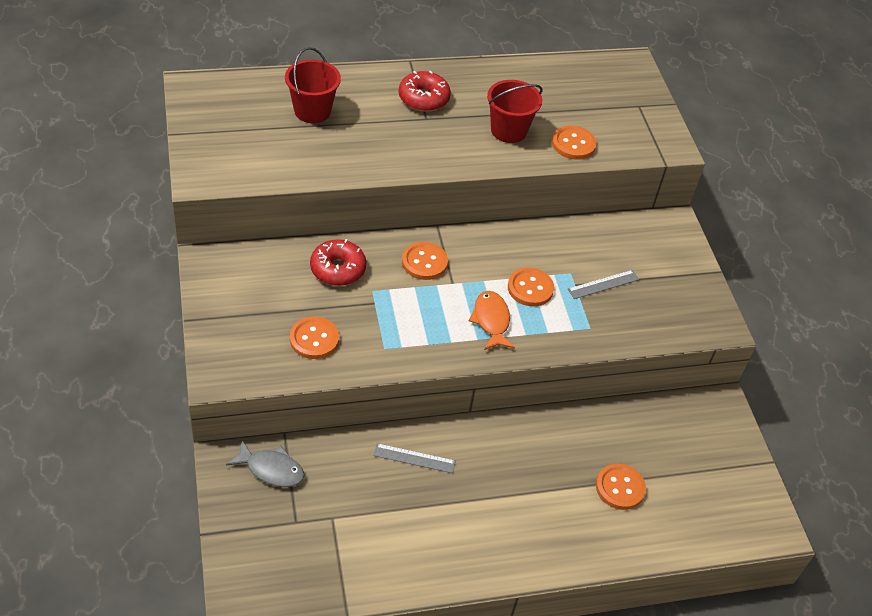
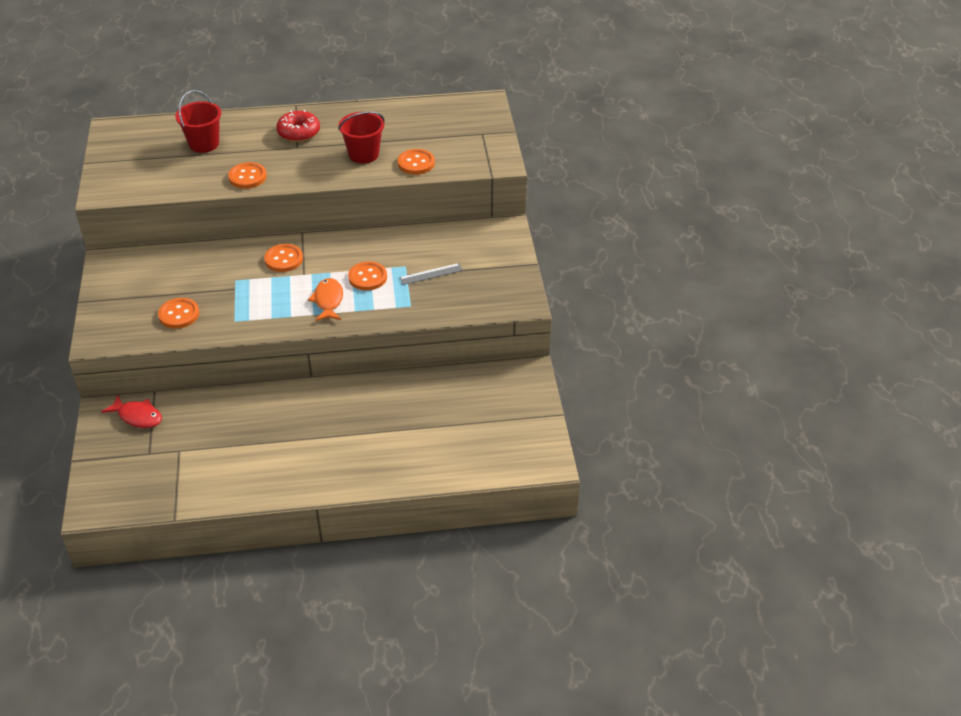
camera: 10 degrees right, 5 degrees down
(271, 469) = (137, 416): grey fish -> red fish
(338, 269) = (211, 265): red donut -> none
(414, 458) = (256, 409): grey ruler -> none
(620, 488) = (423, 432): orange button -> orange button (247, 177)

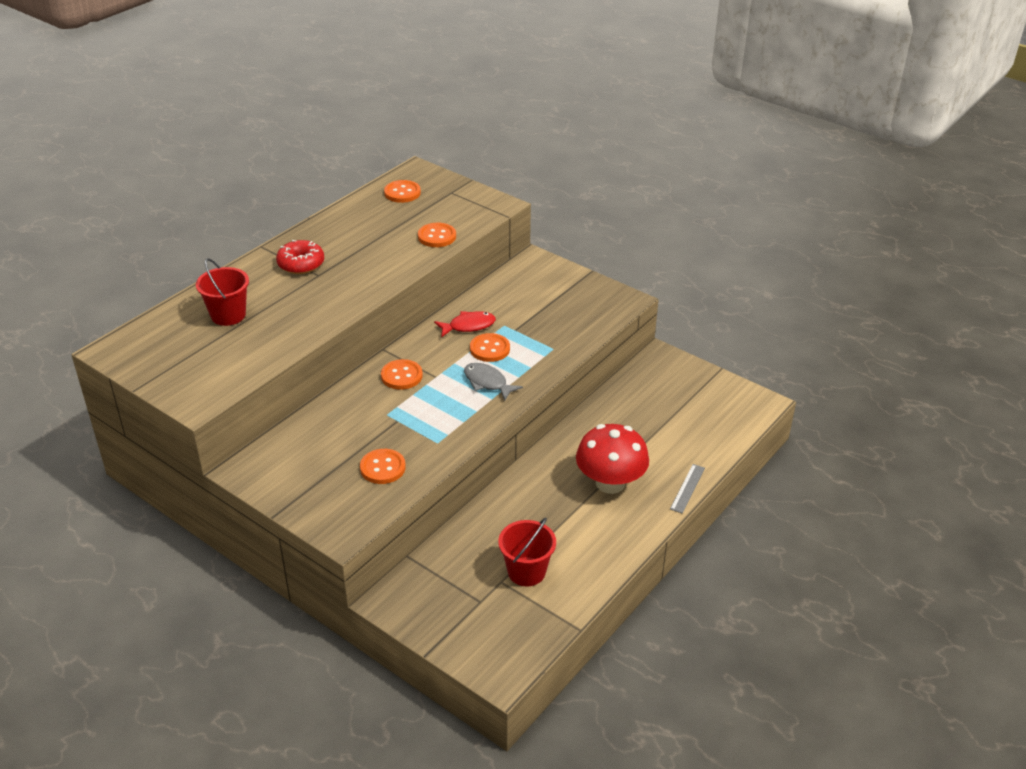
camera: 45 degrees left, 5 degrees down
(137, 416) = (425, 583): red fish -> red fish (468, 326)
(247, 177) = (314, 318): orange button -> orange button (402, 193)
(328, 301) = (487, 382): orange fish -> grey fish
(344, 439) = (610, 483): none -> red mushroom
(363, 154) = (384, 252): red bucket -> red bucket (526, 571)
(431, 274) = (532, 319): grey ruler -> grey ruler (687, 488)

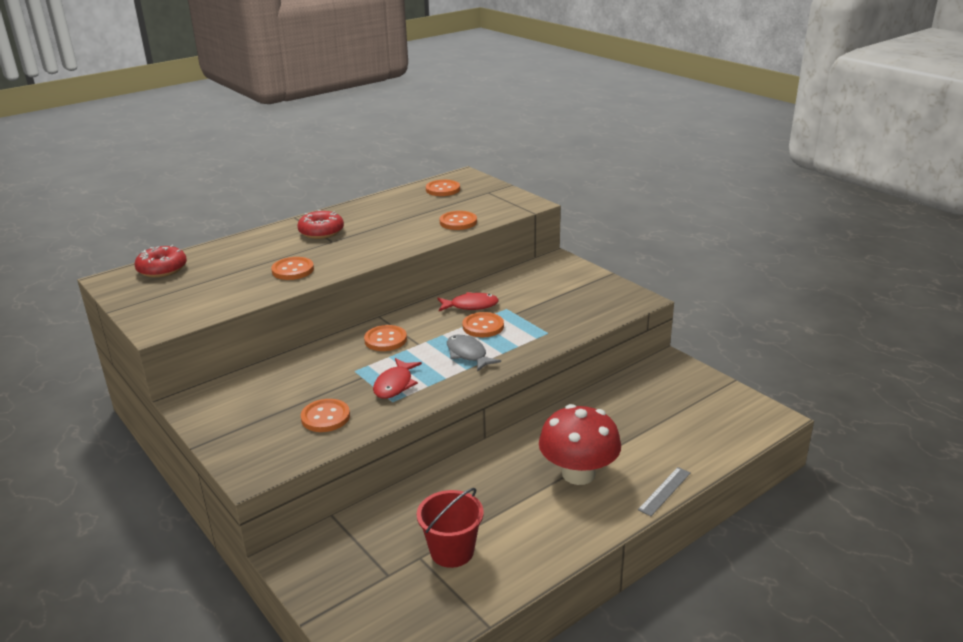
camera: 15 degrees right, 10 degrees down
(157, 331) = (162, 269): none -> red donut
(228, 315) = (232, 263): red bucket -> none
(296, 317) = (293, 270): none -> orange button
(432, 425) = (395, 385): none -> red fish

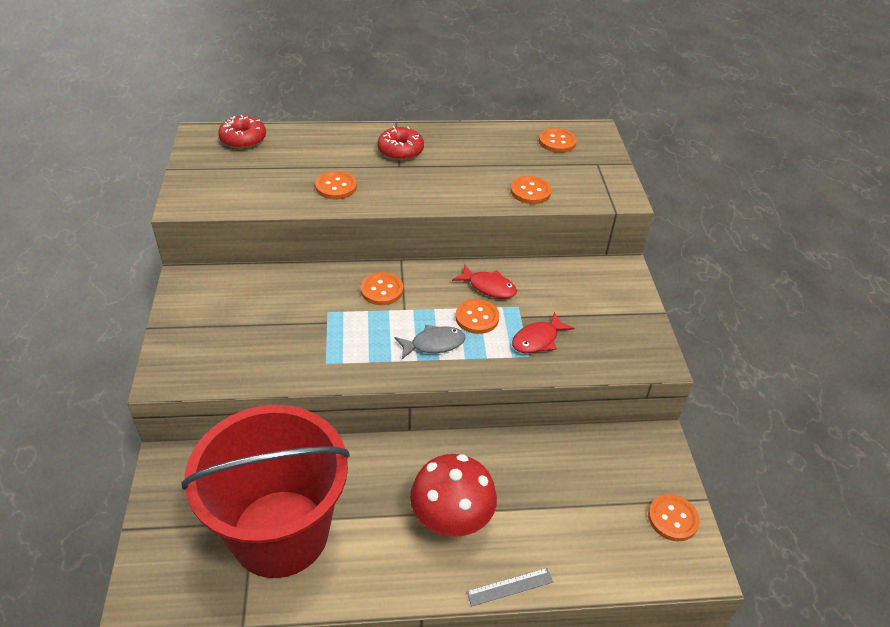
camera: 30 degrees right, 15 degrees up
(325, 417) = (262, 351): orange button -> orange button (672, 519)
(395, 385) = (344, 346): red fish -> red fish (538, 340)
(452, 551) = (280, 533): red bucket -> red bucket, size x2.30
(468, 354) = (434, 344): grey fish -> grey fish turned 75 degrees clockwise

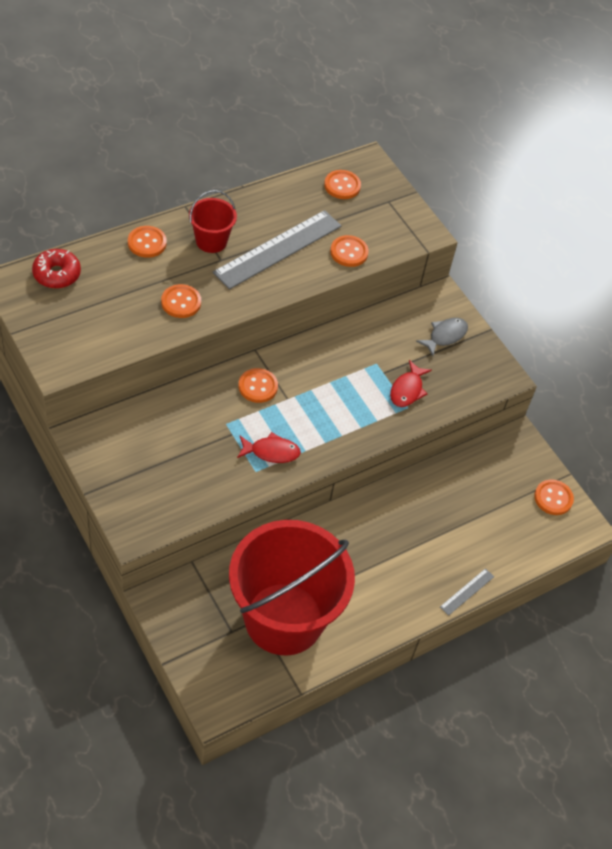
camera: 30 degrees left, 10 degrees up
(400, 151) = (211, 241): red donut -> red bucket
(434, 344) = (330, 423): grey fish -> grey fish (445, 336)
(451, 518) = (401, 558): red mushroom -> none
(460, 171) = (278, 249): none -> grey ruler
(477, 318) = (350, 386): orange button -> orange button (147, 243)
(489, 287) = (343, 352): red fish -> red fish (271, 452)

